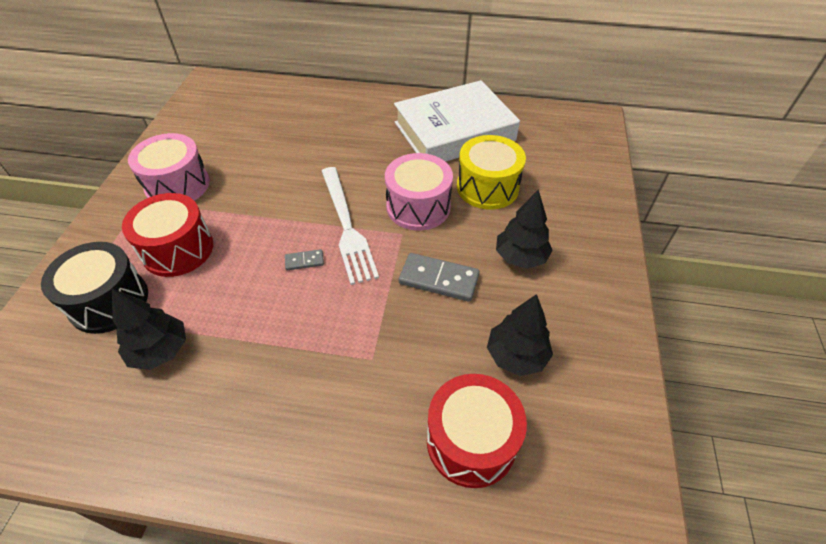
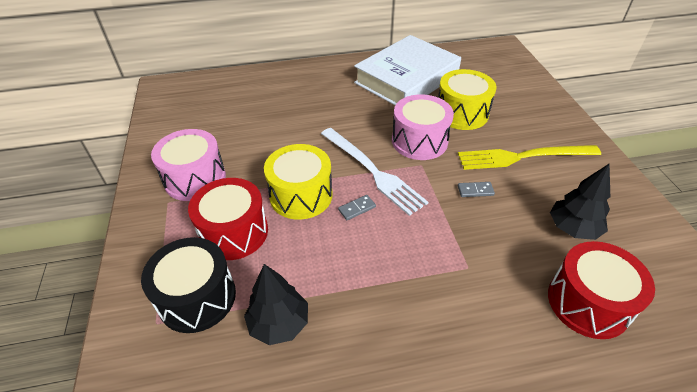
camera: 20 degrees left, 5 degrees down
(261, 231) = (301, 195): none -> yellow drum
(438, 279) = (475, 191): grey domino -> grey domino, size x0.52
(520, 257) = (523, 157): black tree -> yellow fork

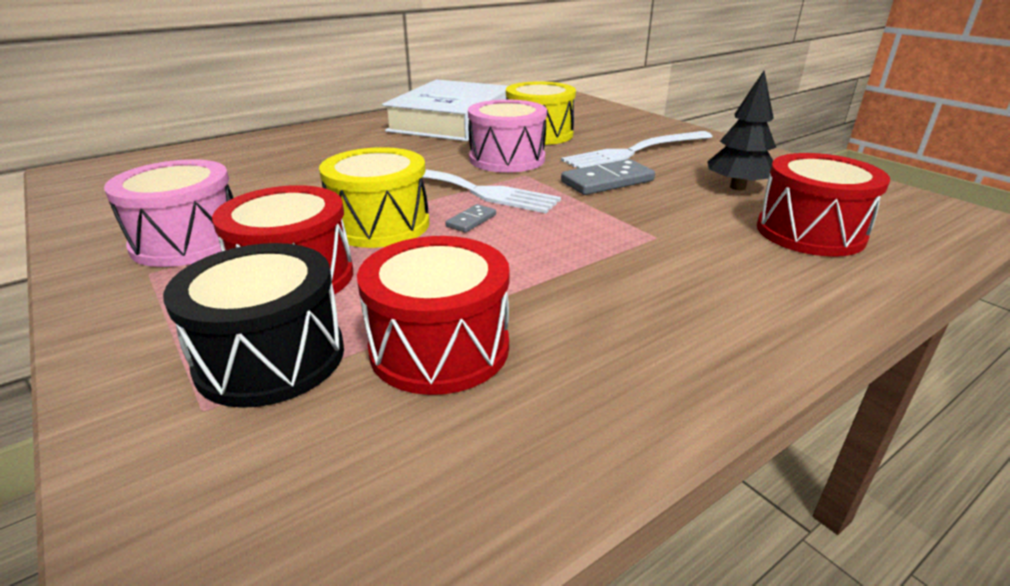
camera: 25 degrees left, 15 degrees down
(279, 323) = (439, 348): black tree -> red drum
(475, 191) = (607, 181): grey domino -> grey domino, size x1.92
(523, 157) = (635, 151): yellow fork -> white fork

